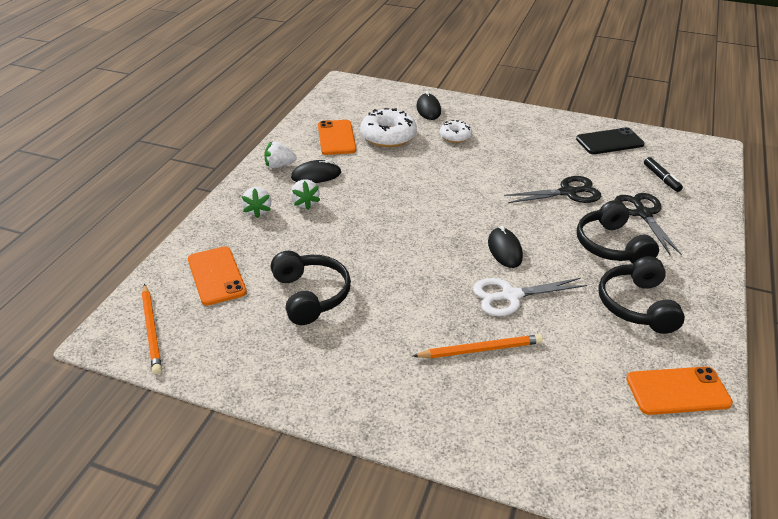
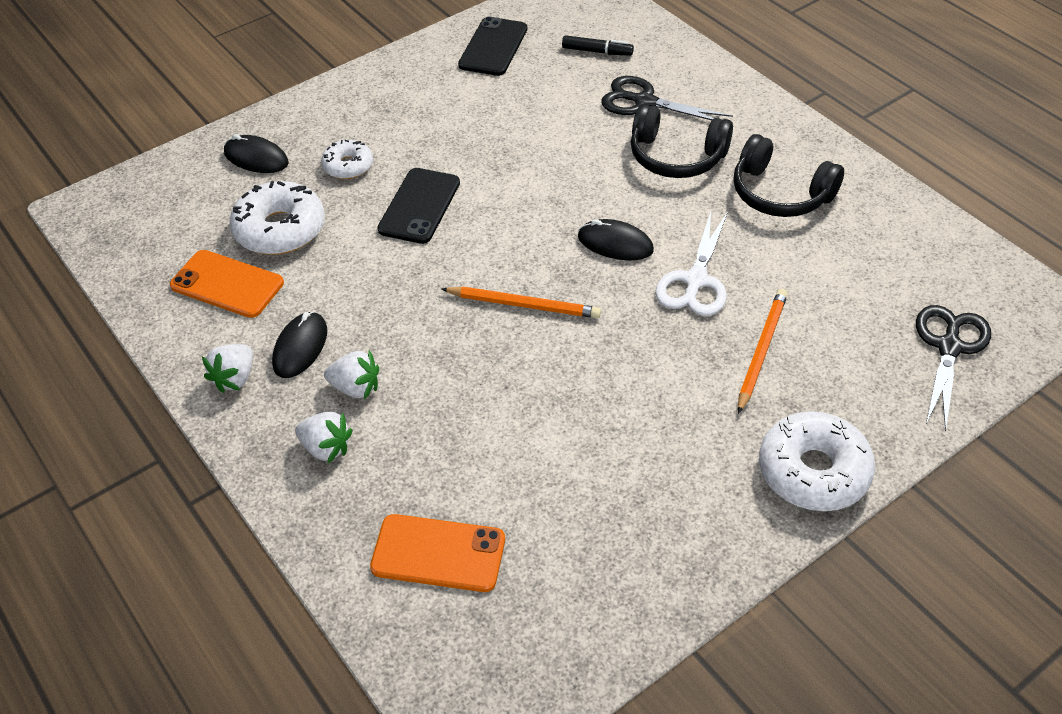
camera: 55 degrees left, 10 degrees up
(152, 330) = (499, 672): orange pencil -> orange pencil (524, 305)
(310, 295) = (558, 464): black headphones -> none
(397, 415) = (813, 471): none -> white donut
(453, 169) = (419, 206): none -> black phone
(568, 192) = (557, 135): black scissors -> black scissors (949, 347)
(677, 391) = (910, 236): orange phone -> none

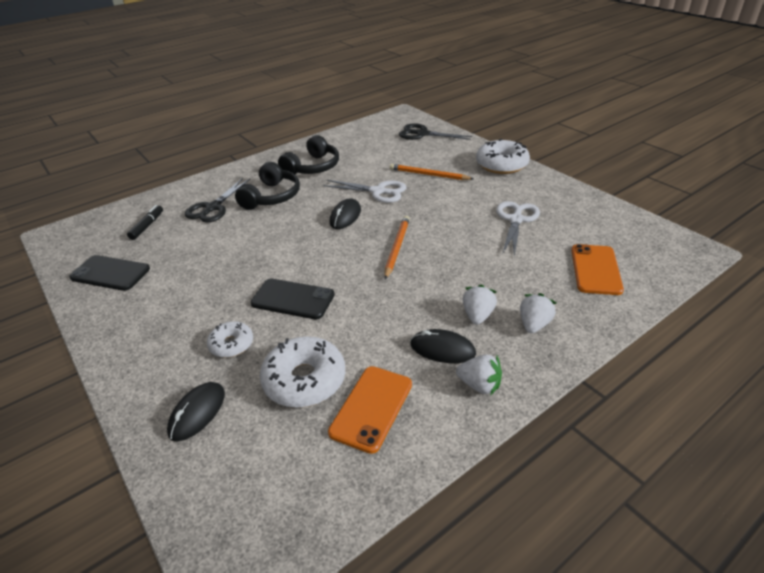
camera: 90 degrees left, 10 degrees down
(596, 466) = (516, 220): none -> white scissors

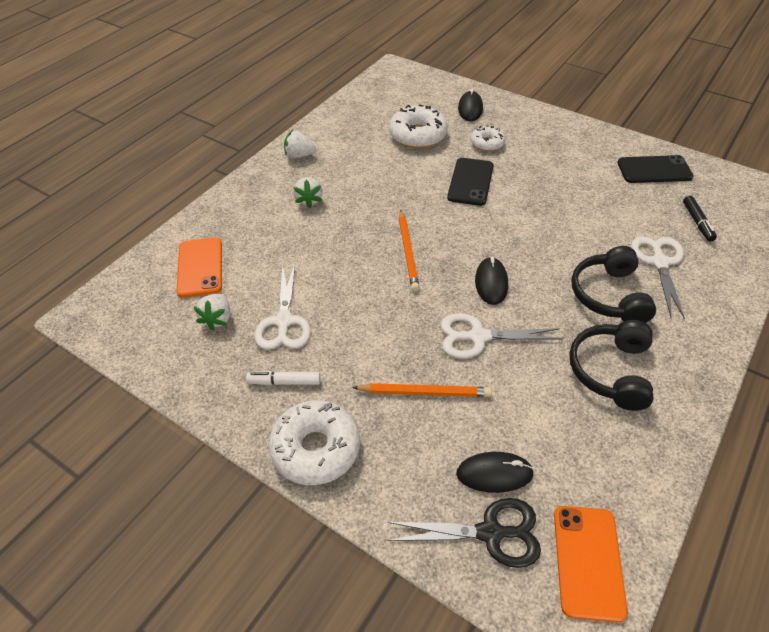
camera: 160 degrees right, 10 degrees up
(213, 207) = (659, 262): black scissors -> white scissors
(293, 299) = (470, 182): black phone -> black phone turned 75 degrees counterclockwise
(371, 408) = (365, 131): orange phone -> orange phone (588, 561)
(442, 349) = (331, 171): black mouse -> black mouse (494, 474)
(518, 190) = (284, 382): none -> white marker
(534, 324) = (262, 202): white strawberry -> white strawberry (217, 319)

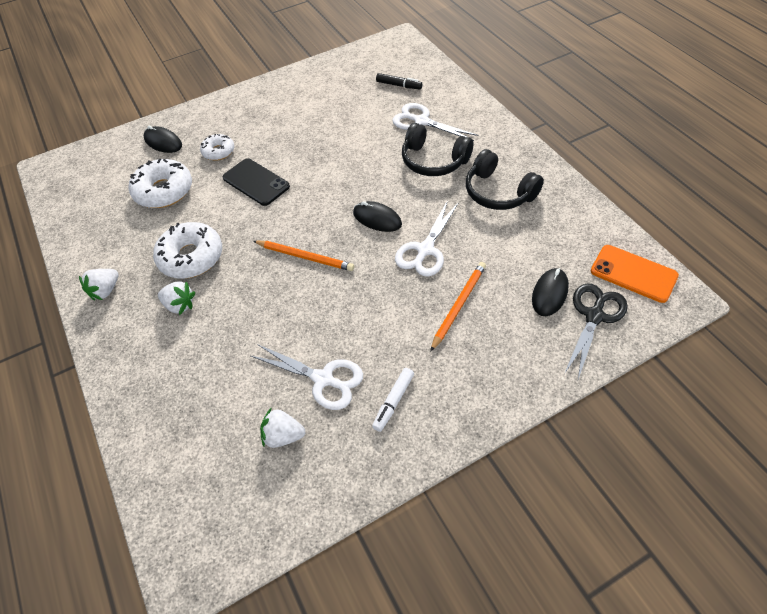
camera: 60 degrees left, 5 degrees up
(200, 267) = (200, 432): orange phone -> none
(217, 319) = (283, 436): white strawberry -> white strawberry turned 150 degrees clockwise
(316, 448) = (474, 401): white donut -> white donut (191, 257)
(654, 170) = (332, 78): black phone -> none

